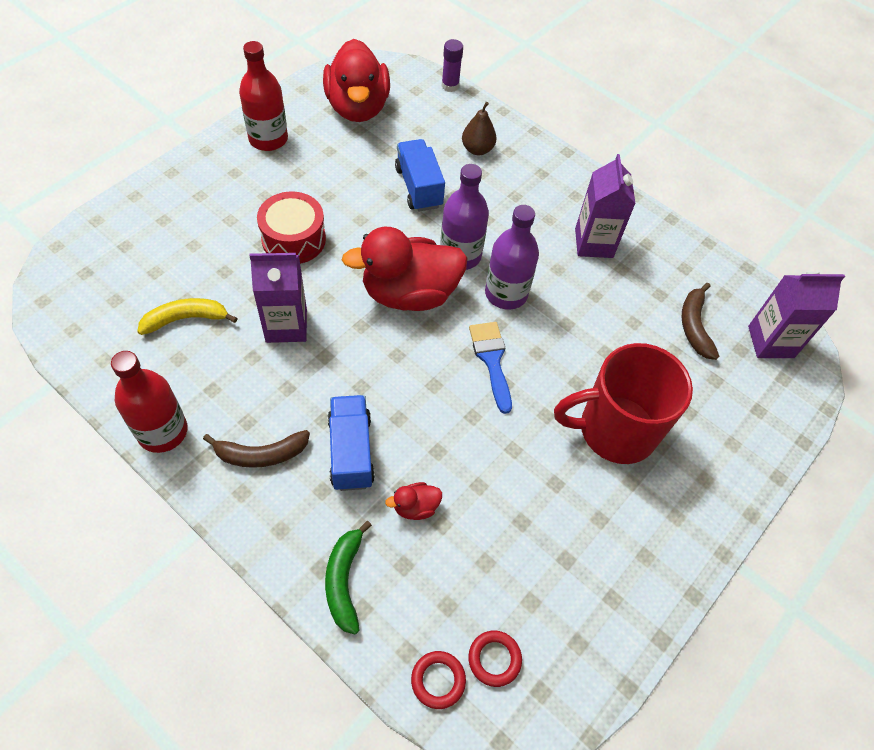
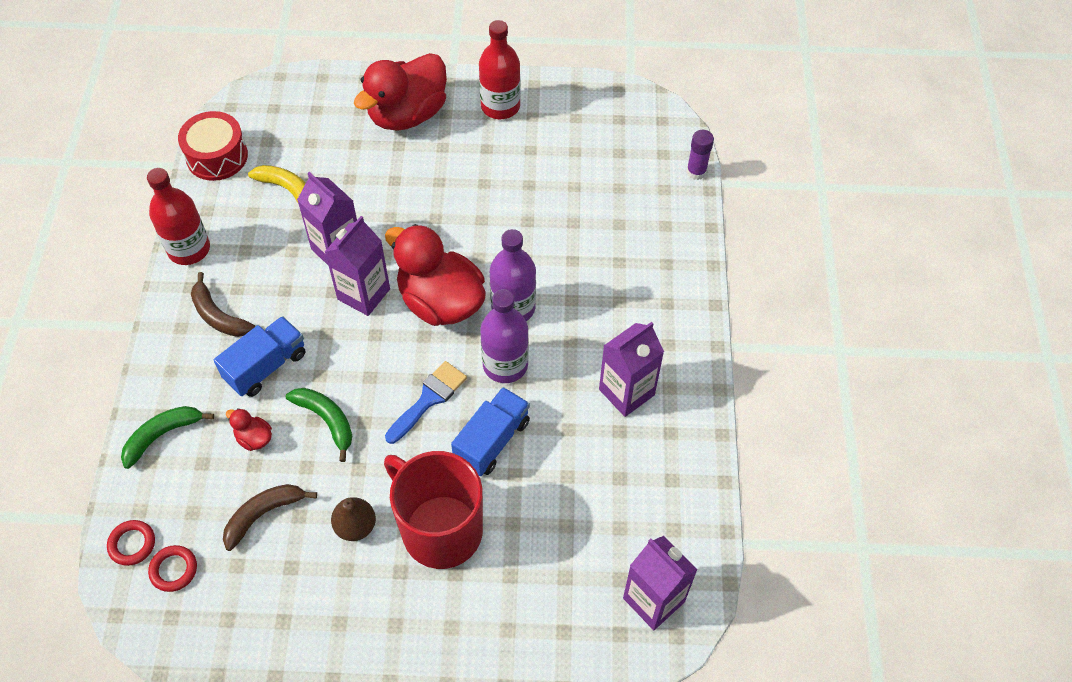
camera: 55 degrees right, 0 degrees up
(293, 239) = (419, 194): red drum -> red drum (217, 156)
(350, 337) = (363, 294): none -> purple carton
(357, 107) = (597, 132): red duck -> red duck (407, 114)
(419, 187) = (555, 232): blue truck -> blue truck (492, 441)
(447, 442) = (326, 420): none -> green banana
(477, 149) = (643, 241): brown pear -> brown pear (355, 526)
(694, 326) = (609, 526): brown banana -> brown banana (263, 515)

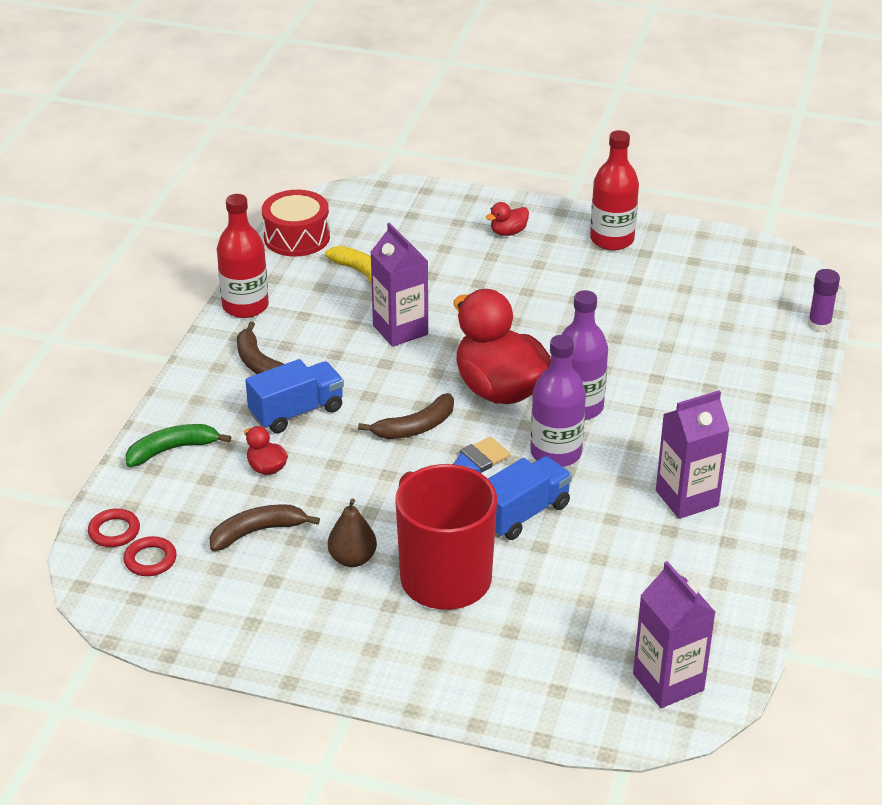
camera: 15 degrees right, 20 degrees down
(326, 420) = (347, 466): green banana -> none
(363, 294) = (418, 370): purple carton -> none
(376, 361) = (415, 427): none -> brown banana
(407, 114) = (508, 232): red duck -> red duck, size x0.41

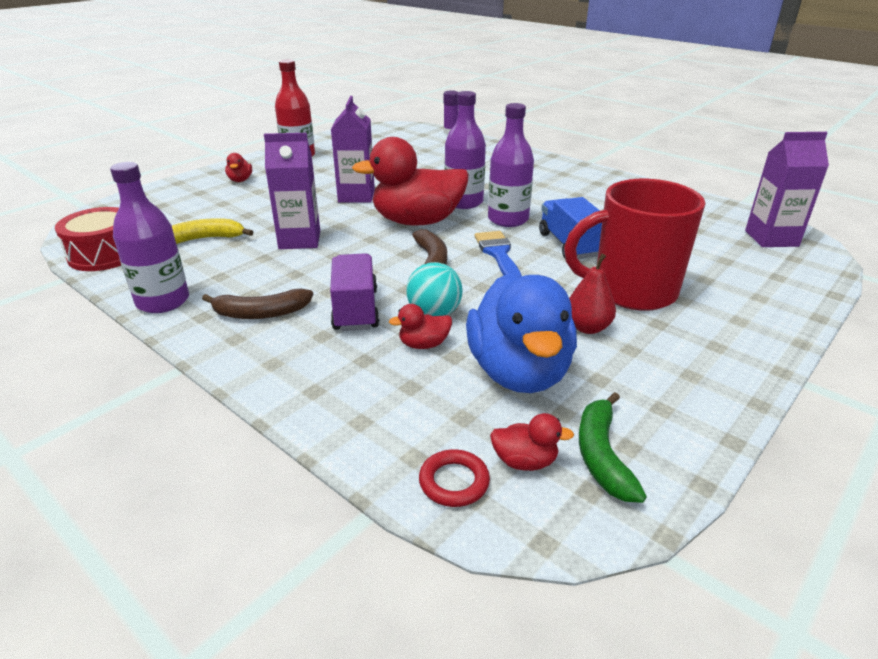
camera: 65 degrees left, 5 degrees down
(150, 560) = (525, 461): red ring -> red duck
(172, 450) = (340, 399): green banana -> green banana (602, 456)
(245, 306) = (163, 301): red bottle -> purple bottle
(257, 532) = (519, 372): brown banana -> blue duck
(296, 412) = (356, 310): blue truck -> purple truck
(318, 459) = (434, 314): none -> turquoise ball
(352, 559) = (587, 327): brown pear -> red pear
(687, 498) = (585, 194): purple carton -> purple carton (356, 196)

